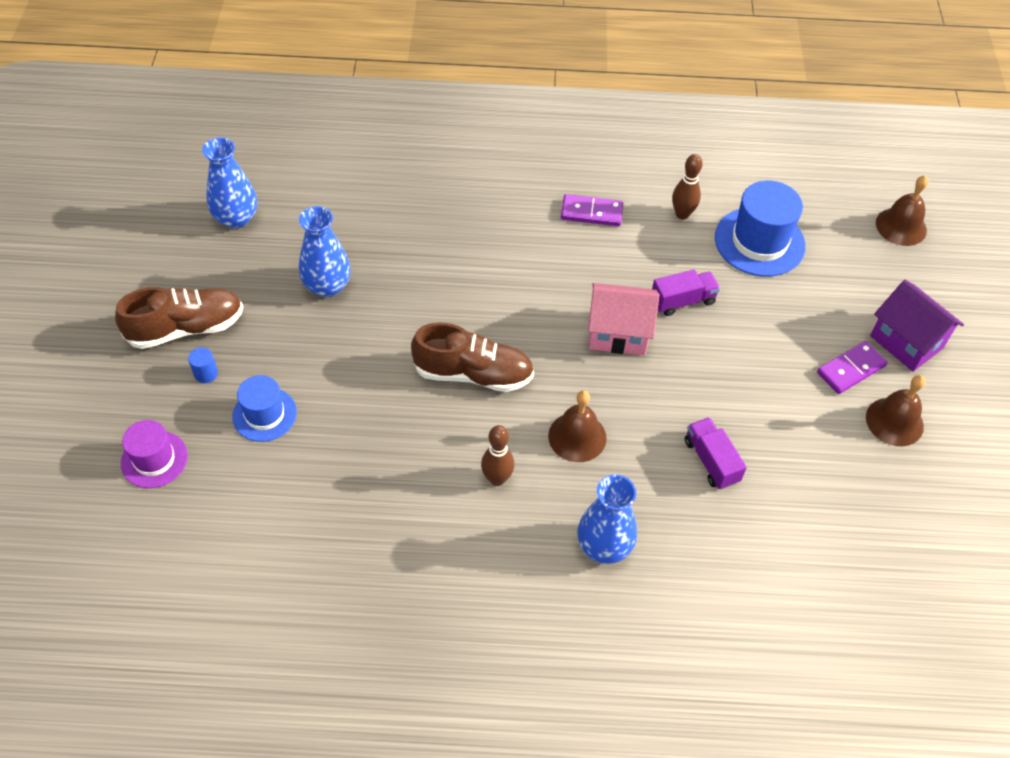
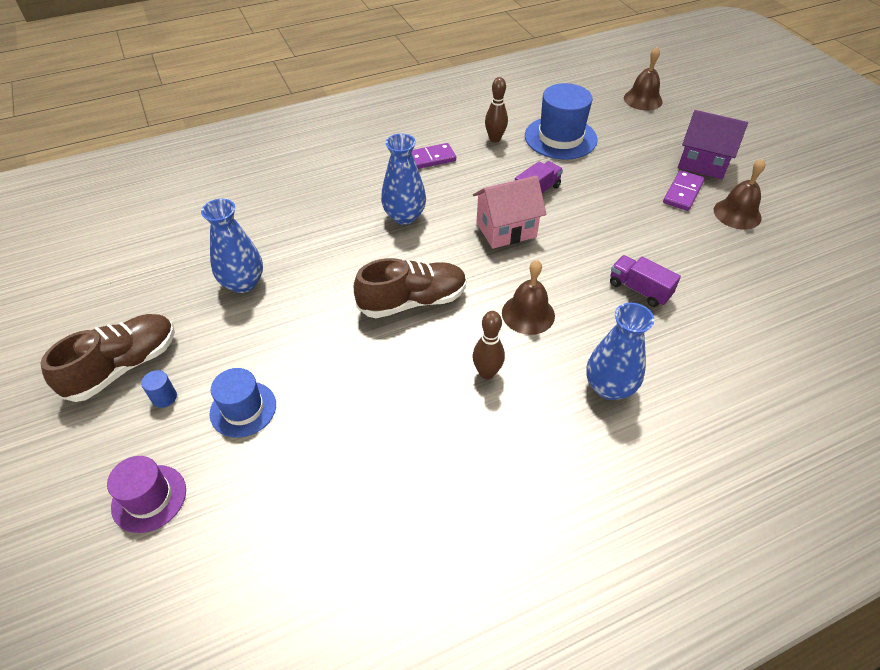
camera: 25 degrees left, 5 degrees down
(236, 218) = (127, 261): blue vase -> blue vase (404, 216)

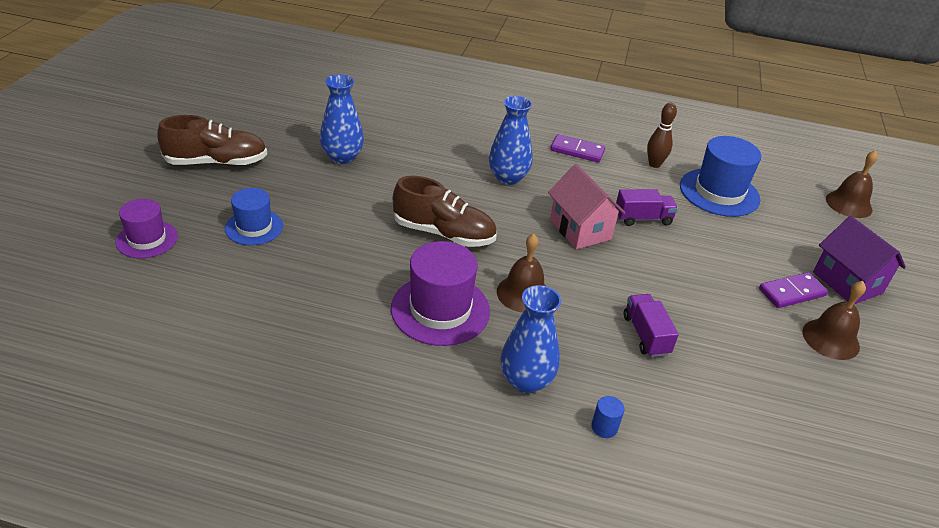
camera: 35 degrees right, 10 degrees down
(164, 397) = (218, 193): blue cylinder -> blue cylinder (604, 427)
(487, 373) = (440, 309): brown bowling pin -> purple hat
(506, 230) = (580, 230): pink house -> pink house turned 45 degrees clockwise

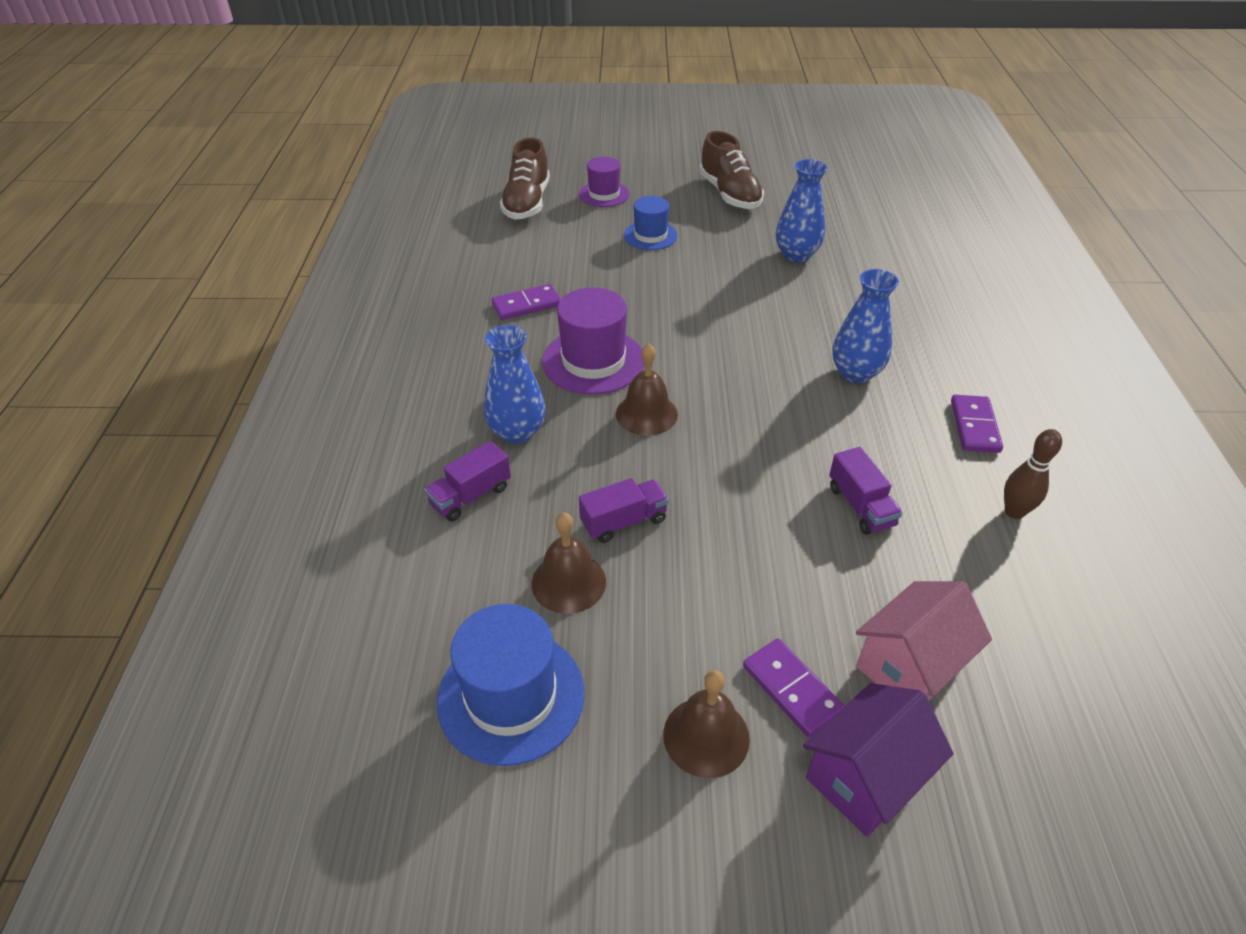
camera: 80 degrees right, 5 degrees up
(326, 339) = (526, 305): none -> purple domino
(444, 233) = (713, 343): brown shoe -> brown shoe (527, 203)
(580, 230) = (792, 447): pink house -> pink house (909, 666)
(604, 427) = (471, 496): blue cylinder -> purple truck
(719, 192) = (1001, 596): blue hat -> blue hat (511, 696)
(849, 204) = (1132, 811): brown bell -> brown bell (568, 582)

